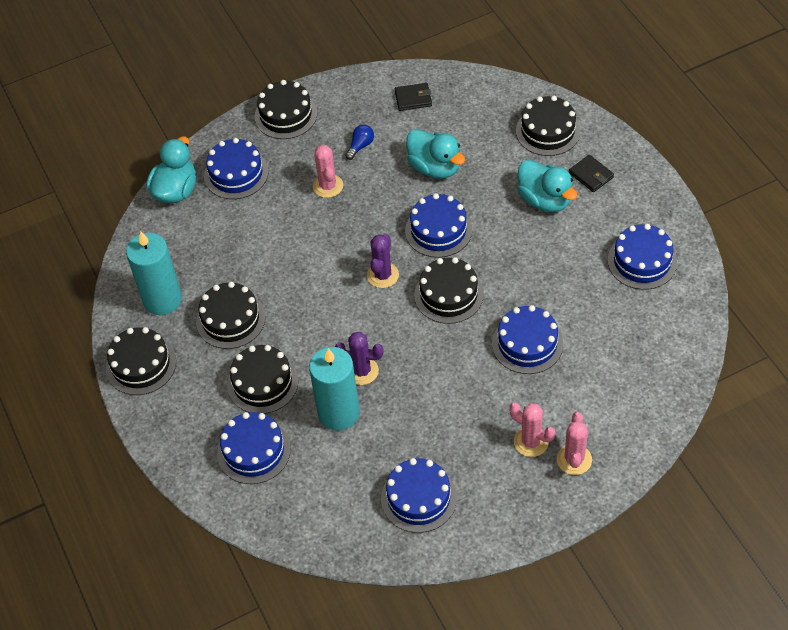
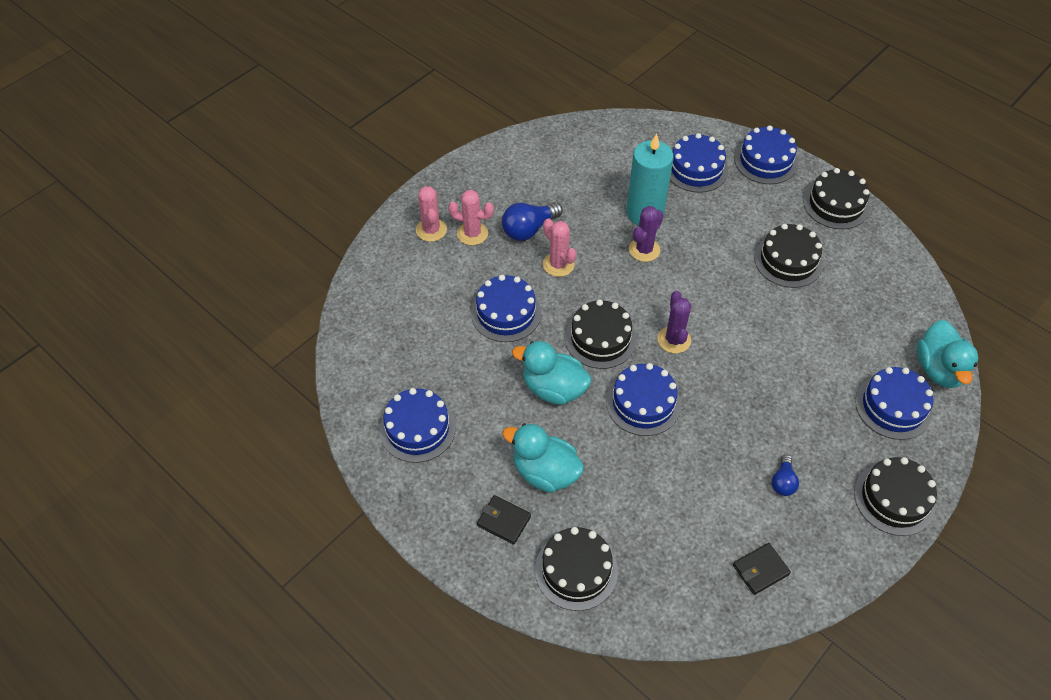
camera: 155 degrees right, 0 degrees up
(162, 299) = (862, 261): turquoise candle -> none
(262, 383) = (723, 218): black cake -> none
(328, 186) = (787, 420): pink cactus -> pink cactus (558, 264)
(362, 371) = (644, 250): purple cactus -> purple cactus turned 45 degrees counterclockwise
(418, 498) = (547, 172): blue cake -> blue cake (765, 161)
(435, 167) = (685, 478): turquoise duck -> turquoise duck (553, 389)
(469, 429) = (529, 229): none -> blue light bulb

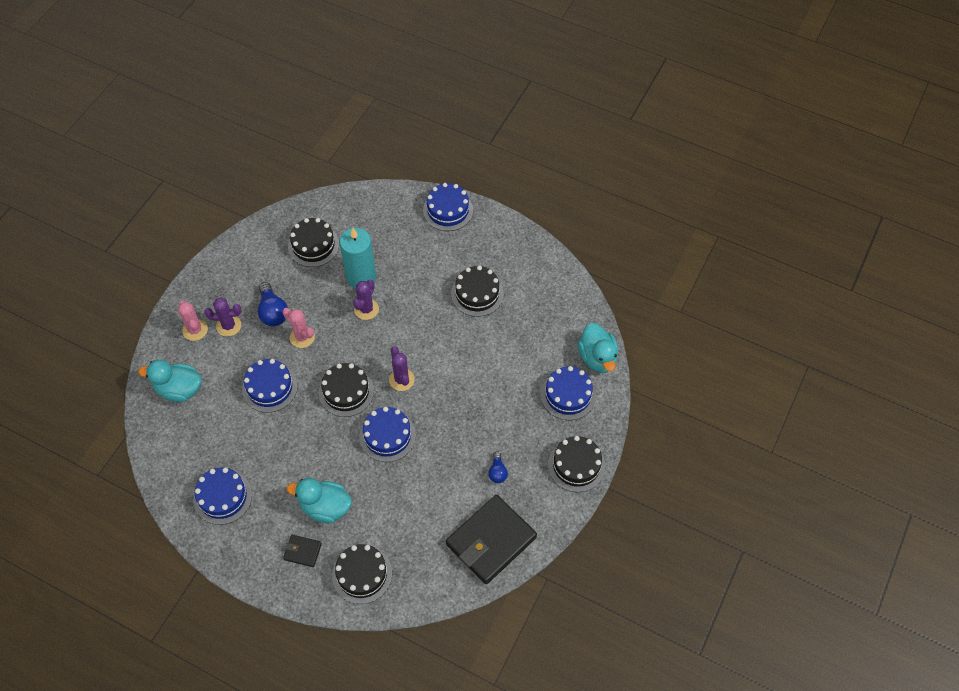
camera: 15 degrees left, 5 degrees up
(472, 233) = (228, 326): pink cactus -> purple cactus
(529, 229) = (273, 312): blue light bulb -> blue light bulb turned 60 degrees counterclockwise
(553, 389) = (319, 440): turquoise duck -> turquoise duck (179, 389)
(696, 169) = (395, 229): blue cake -> none
(760, 570) = (491, 541): black wallet -> black wallet, size x2.26
(836, 204) = (506, 237): black cake -> black cake (313, 245)

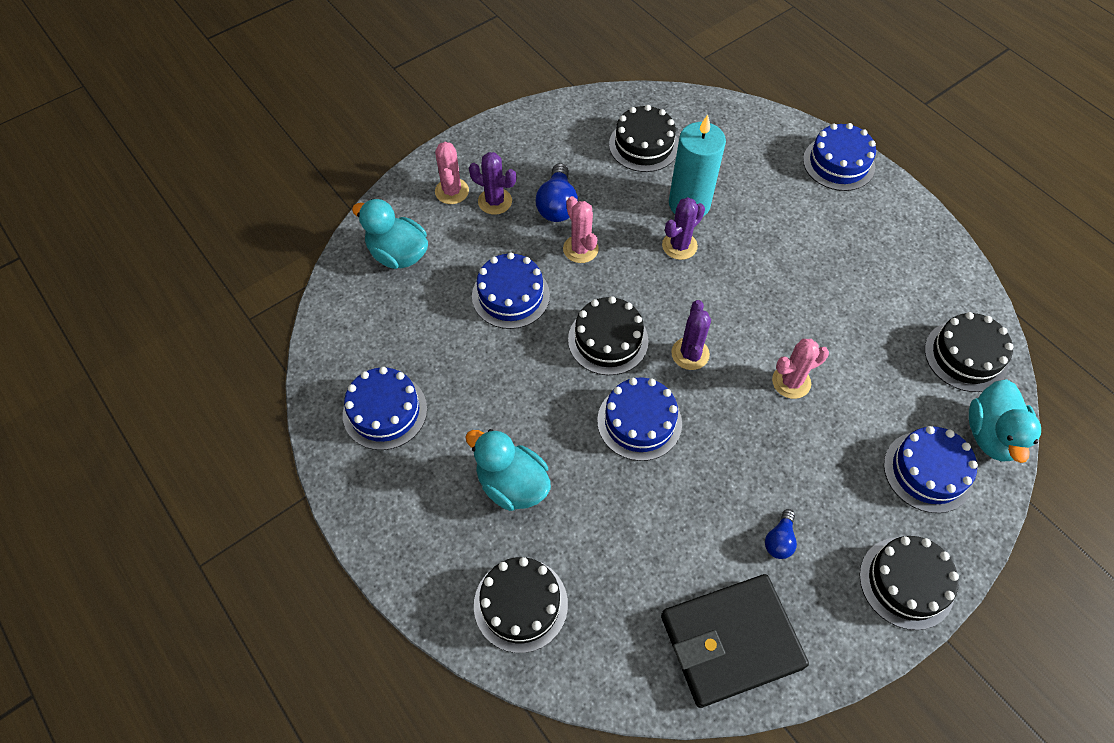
camera: 25 degrees right, 0 degrees up
(302, 551) = (453, 533): black wallet -> none
(470, 372) = (791, 382): none -> pink cactus
(477, 294) = (840, 281): black cake -> black cake (965, 356)

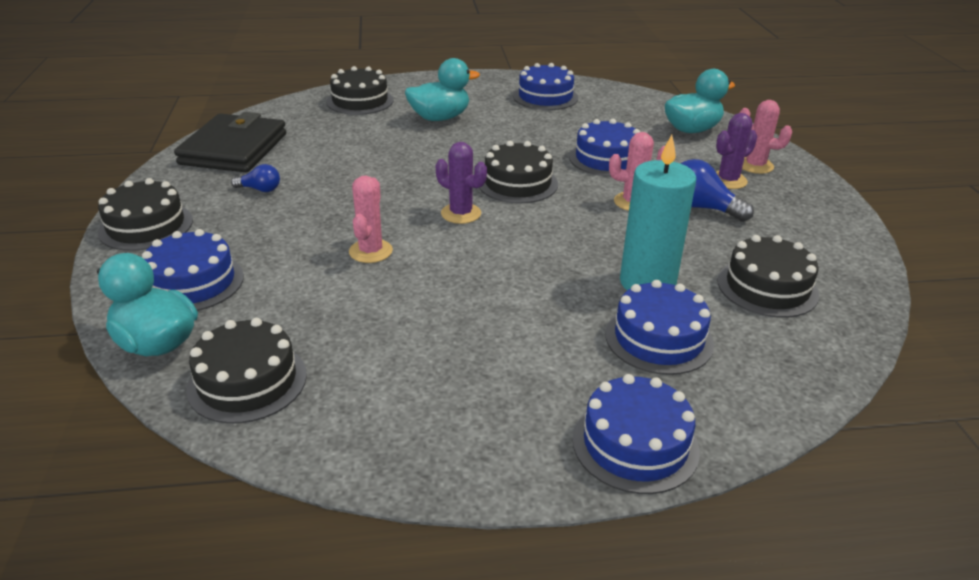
camera: 120 degrees right, 25 degrees down
(639, 421) = (427, 171): blue cake -> blue cake (659, 338)
(679, 246) = (591, 254): purple cactus -> none
(779, 540) = (260, 189): blue light bulb -> blue light bulb turned 135 degrees clockwise

